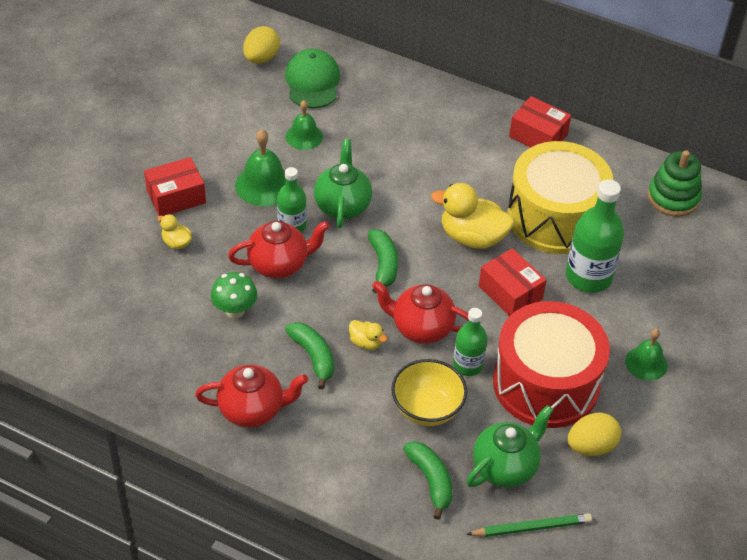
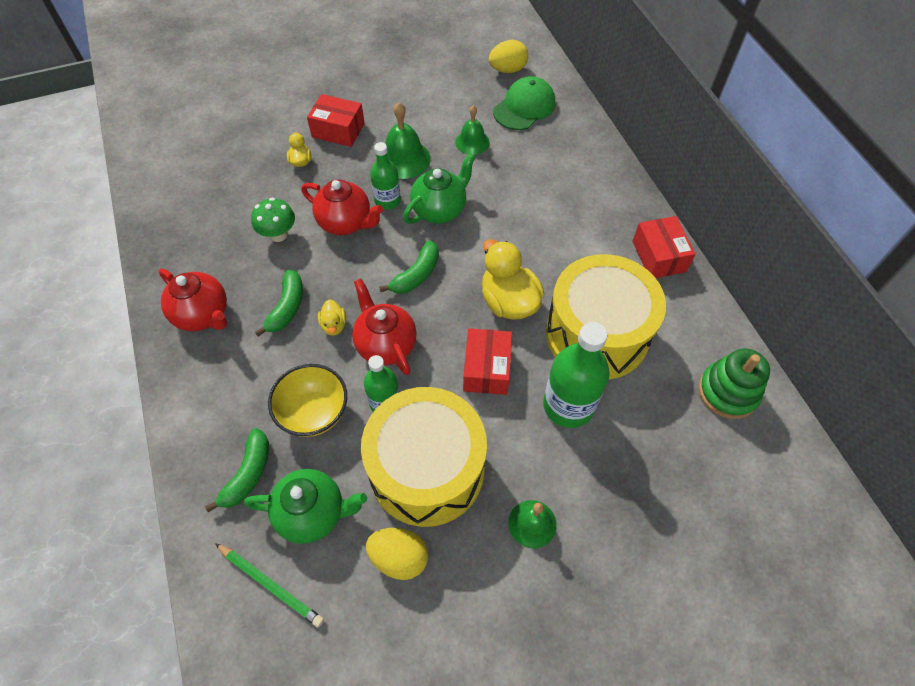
camera: 45 degrees right, 10 degrees up
(546, 383) = (427, 469): red drum -> yellow drum

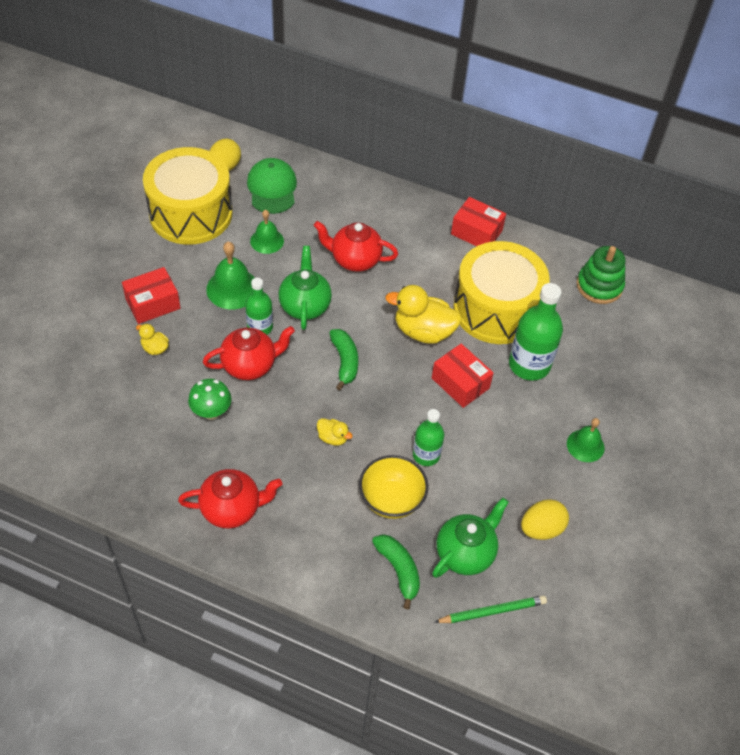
camera: 50 degrees left, 5 degrees down
(287, 308) = (286, 454): green banana -> none
(385, 345) = (382, 421): red teapot -> red teapot (355, 260)
(427, 469) = (497, 469): yellow drum -> yellow drum (191, 213)

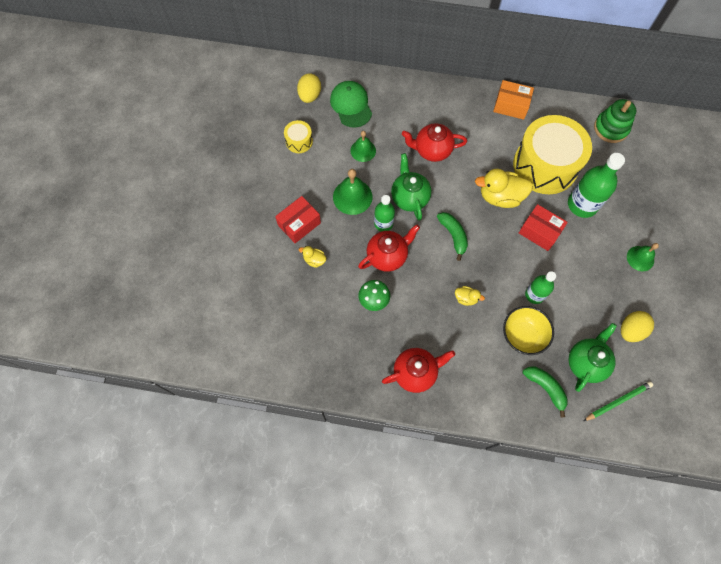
camera: 10 degrees left, 15 degrees up
(191, 213) = (299, 141): yellow drum -> yellow drum, size x0.43
(476, 232) = (511, 105): red box -> orange box

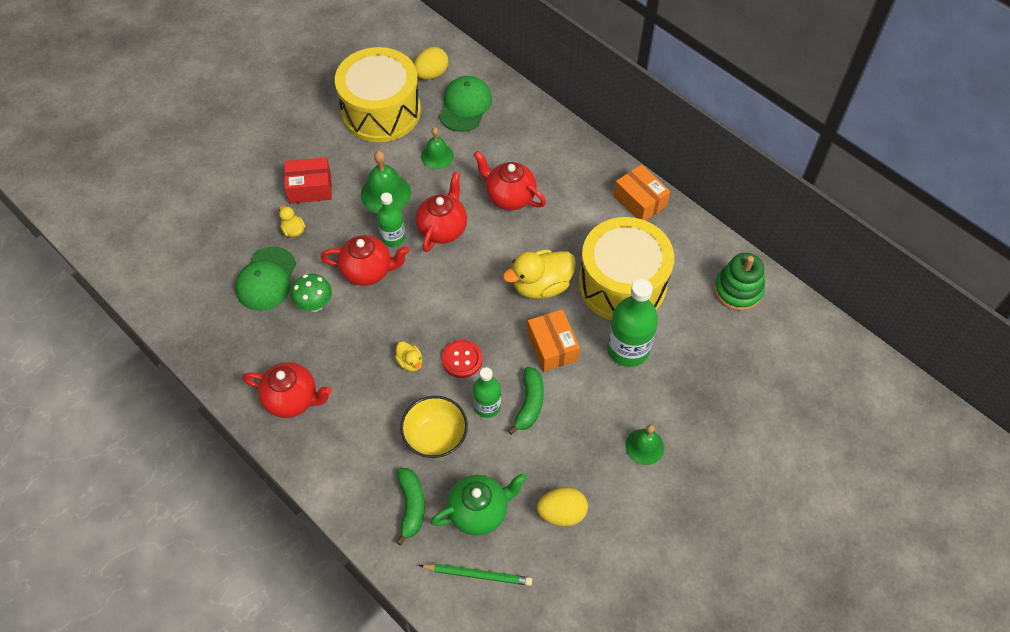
camera: 35 degrees right, 10 degrees down
(299, 141) = (381, 111): yellow drum -> yellow drum, size x2.34
(326, 305) = (266, 279): none -> green cap
(409, 198) = (443, 229): green teapot -> red teapot
(453, 235) = (454, 293): green banana -> green banana (529, 404)
(495, 275) = (462, 359): none -> red button
(500, 197) = (541, 285): yellow duck -> yellow duck turned 60 degrees counterclockwise
(539, 232) = (552, 347): red box -> orange box

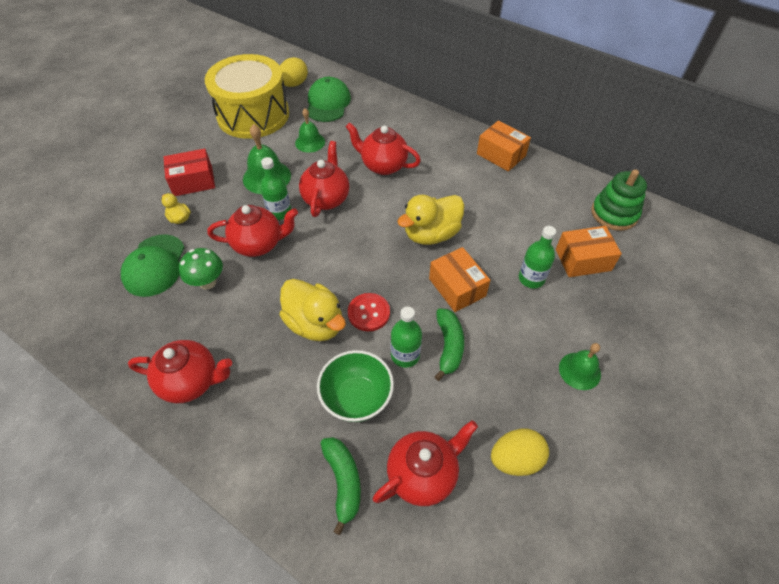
camera: 10 degrees left, 5 degrees down
(410, 362) = (315, 323): yellow duck -> yellow duck, size x2.05
(435, 438) = (357, 398): yellow bowl -> green bowl
(478, 575) = (439, 554): green pencil -> none
(479, 511) = (423, 474): green teapot -> red teapot
(622, 284) = (507, 222): yellow drum -> none
(628, 349) = (531, 278): green bottle -> green bottle, size x0.61
(686, 337) = (583, 260): none -> orange box

